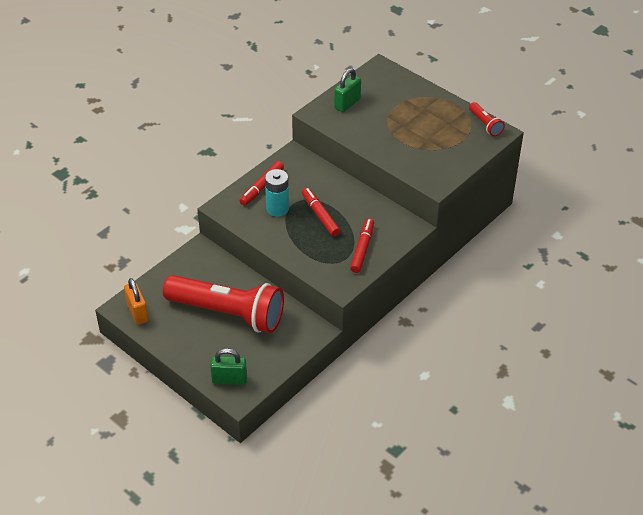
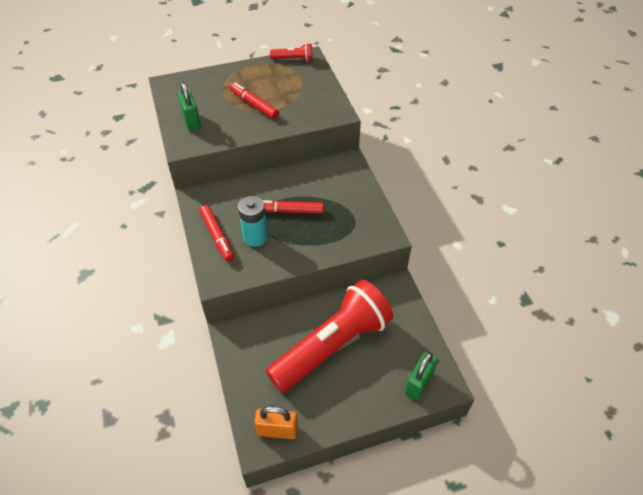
camera: 60 degrees left, 5 degrees up
(362, 249) = (351, 201): red marker -> red marker (254, 105)

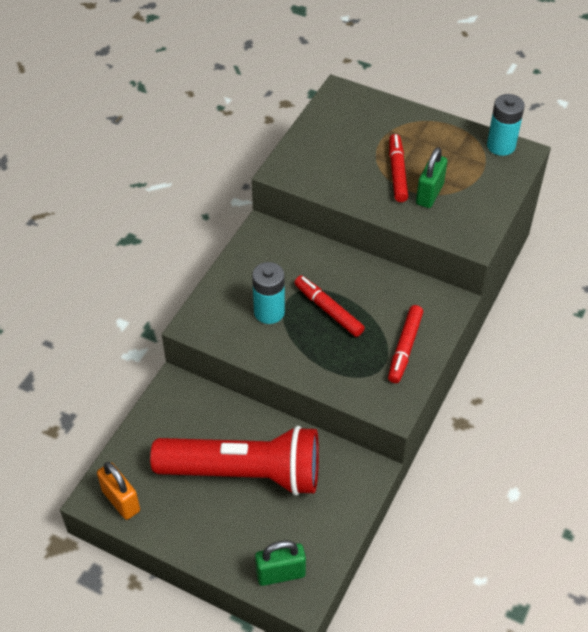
camera: 45 degrees right, 0 degrees up
(191, 121) = (317, 150): green padlock -> green padlock (429, 194)
(217, 236) = (237, 285): red marker -> red marker (405, 348)
(293, 59) = (501, 146): red flashlight -> turquoise battery

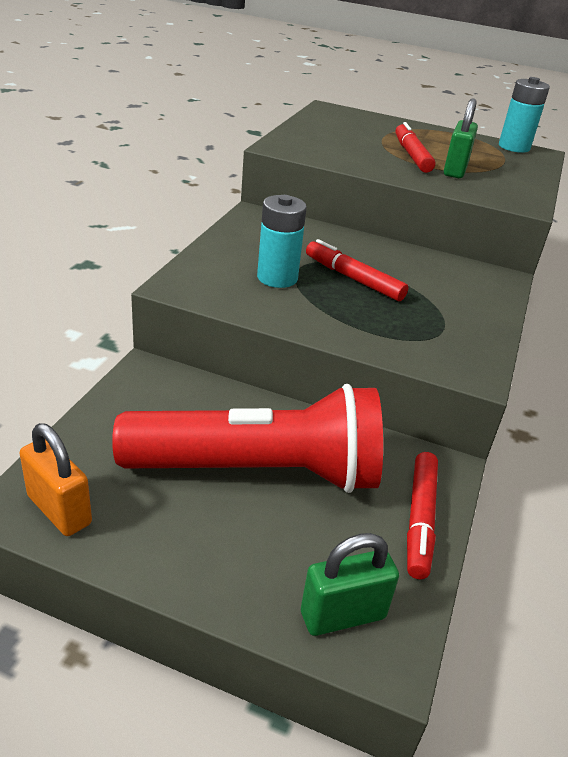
camera: 10 degrees left, 15 degrees down
(405, 348) = (463, 314): red marker -> red marker (420, 520)

